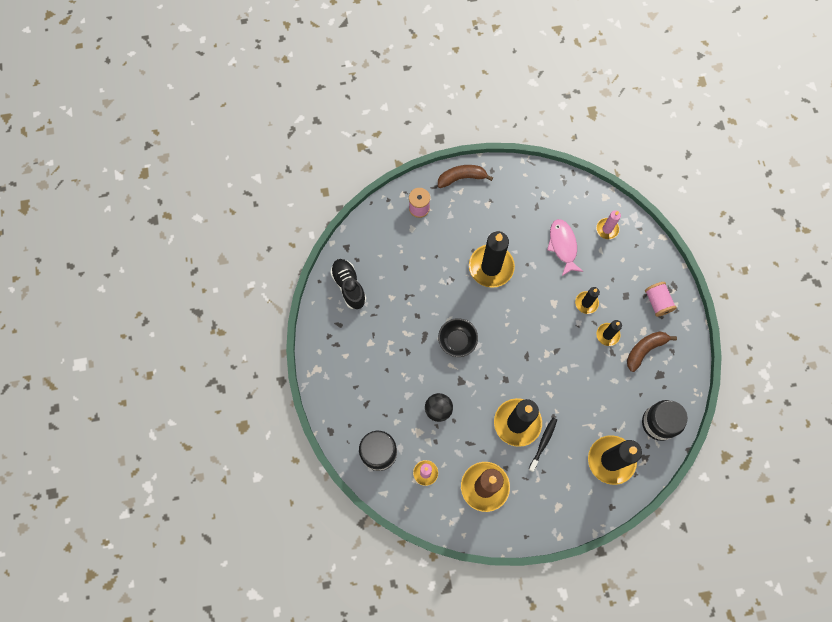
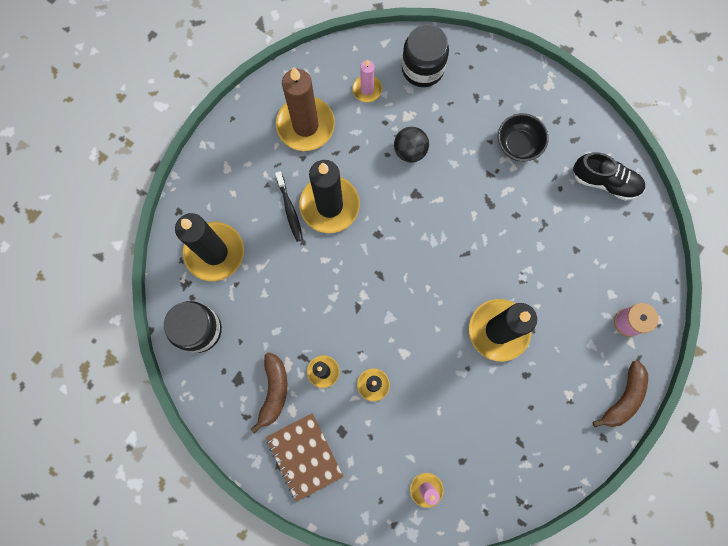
camera: 135 degrees right, 5 degrees up
(457, 341) = (456, 226): black bowl -> black bowl (518, 144)
(563, 246) = (452, 424): pink fish -> none
(657, 302) = (304, 456): pink spool -> brown notebook

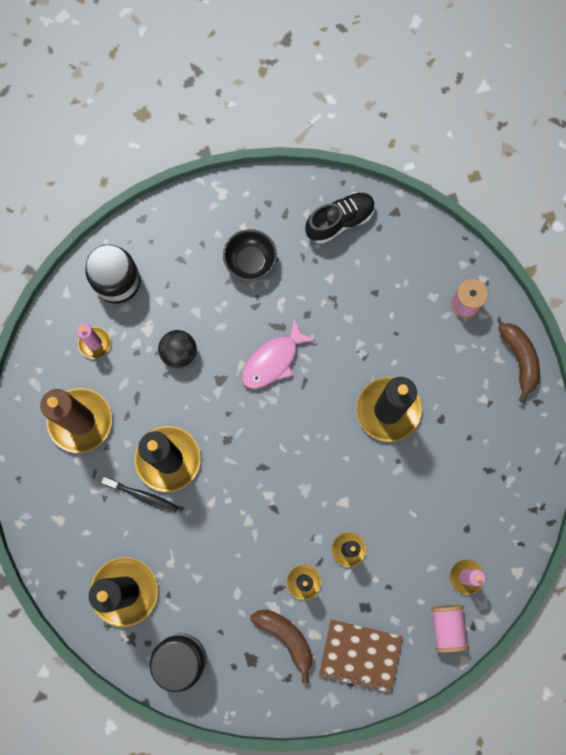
camera: 50 degrees left, 0 degrees up
(377, 505) = (447, 627): none -> pink spool
(462, 219) = (273, 360): none -> pink fish

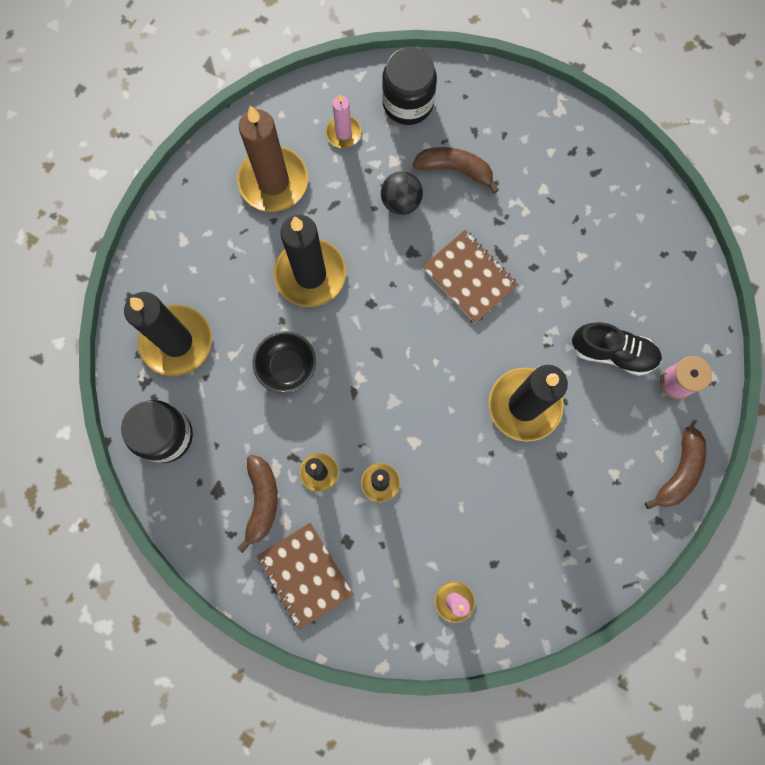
camera: 45 degrees right, 0 degrees up
(143, 496) = (263, 283): black toothbrush -> none
(193, 297) = (455, 169): none -> brown banana
(250, 261) = (529, 183): black bowl -> black bowl (287, 367)
(273, 360) = (469, 277): pink fish -> brown notebook
(340, 221) = (635, 219): black shoe -> black shoe (612, 352)
(447, 627) = (397, 625): pink spool -> none

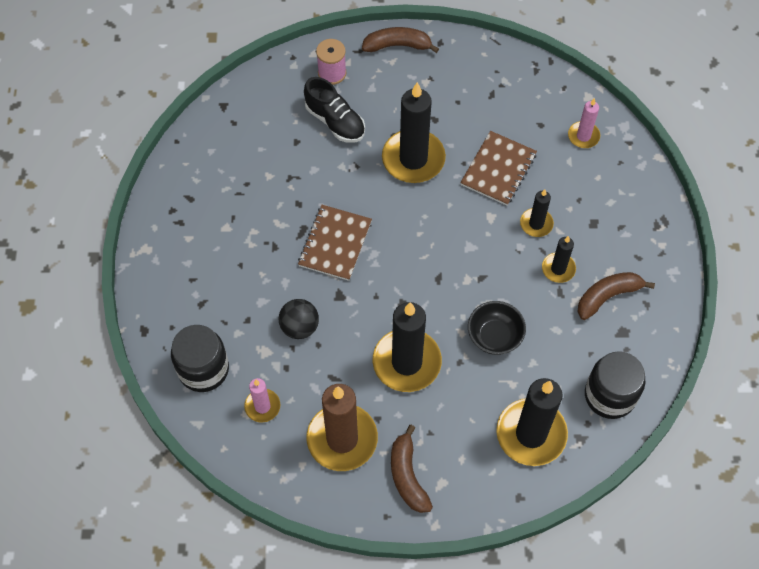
camera: 120 degrees left, 15 degrees down
(305, 575) = (637, 238): brown notebook -> brown notebook (498, 169)
(455, 169) = (246, 300): brown banana -> brown banana (407, 475)
(612, 352) = (335, 121): black shoe -> black shoe turned 150 degrees clockwise

